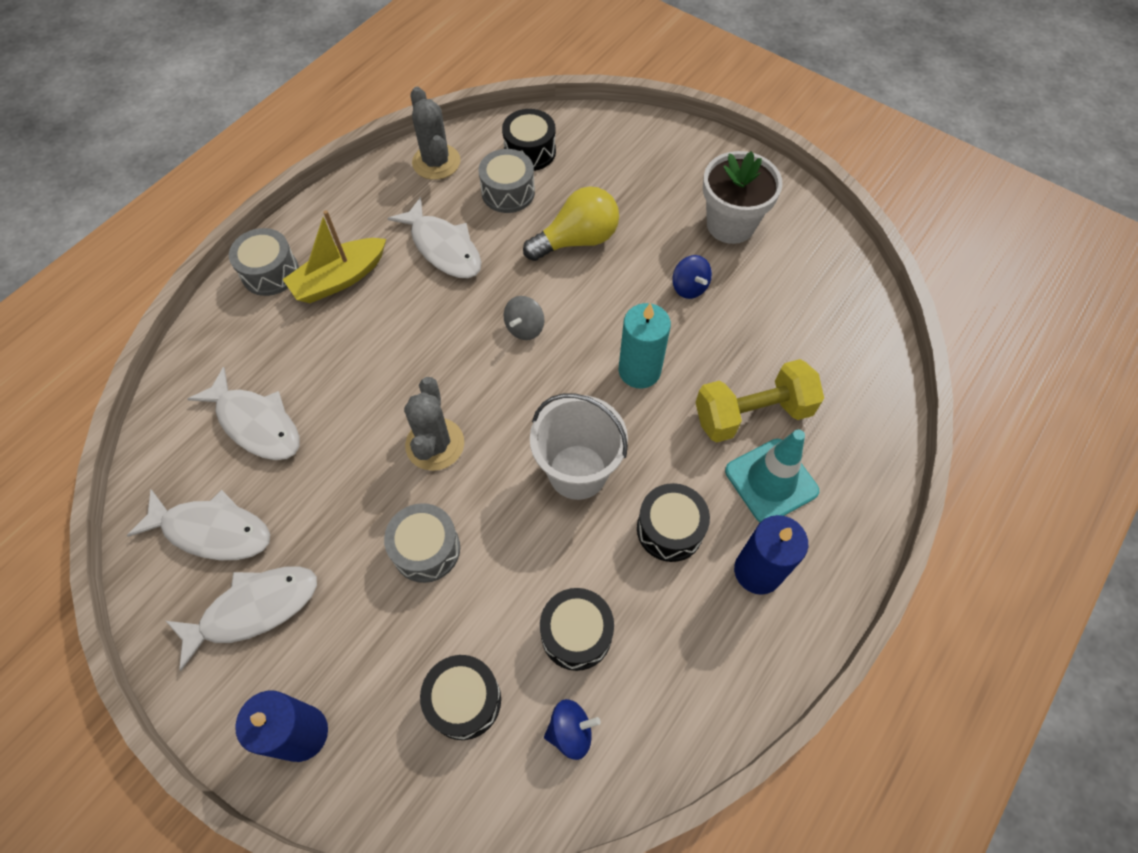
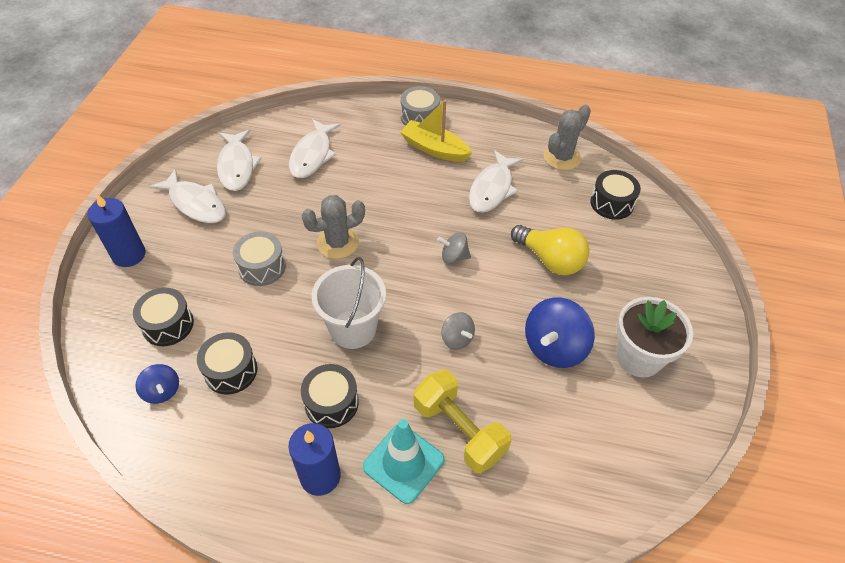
camera: 65 degrees right, 10 degrees down
(508, 192) = (565, 205): grey drum -> none
(639, 370) = (457, 339): turquoise candle -> grey spinning top
(689, 287) = (554, 347): blue spinning top -> blue spinning top, size x1.82

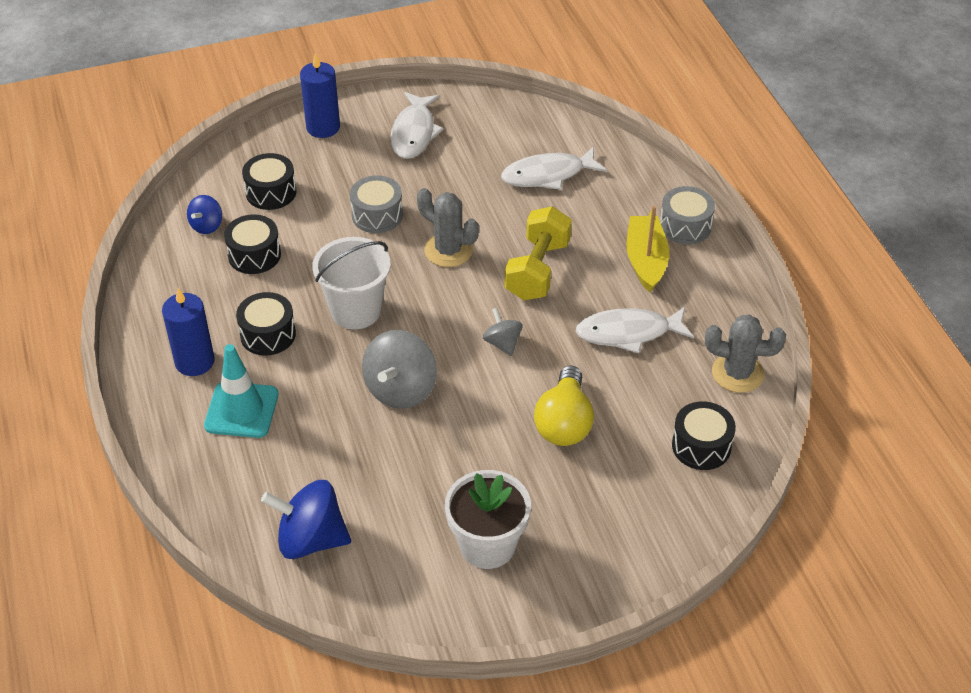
camera: 60 degrees right, 5 degrees down
(237, 166) = (484, 133): white fish -> none
(457, 339) = (401, 389): grey spinning top -> grey spinning top, size x1.82
(459, 430) = (299, 434): yellow dumbbell -> yellow dumbbell (537, 270)
(554, 347) = (447, 469): blue spinning top -> blue spinning top (310, 539)

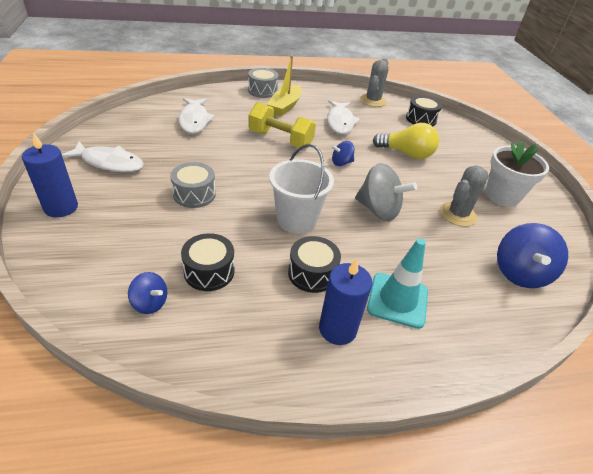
camera: 85 degrees left, 5 degrees down
(271, 192) = (128, 251): black drum -> none
(448, 250) = (248, 169): grey cactus -> grey cactus (458, 214)
(502, 343) = (341, 163): grey spinning top -> blue spinning top
(646, 260) = (285, 106): yellow boat -> yellow boat turned 75 degrees counterclockwise

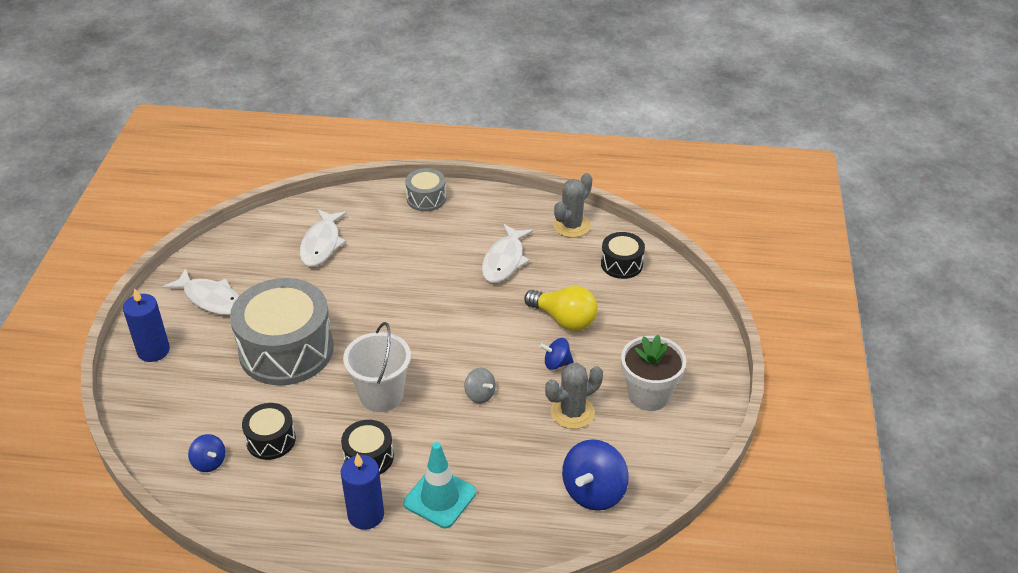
camera: 20 degrees right, 0 degrees up
(194, 194) = (286, 350): grey drum -> grey drum, size x2.07
(280, 139) = (413, 283): yellow dumbbell -> none
(285, 106) = (444, 228): yellow boat -> none
(341, 163) = (471, 325): blue spinning top -> blue spinning top (556, 363)
(378, 210) = (480, 395): grey spinning top -> grey spinning top, size x0.55

